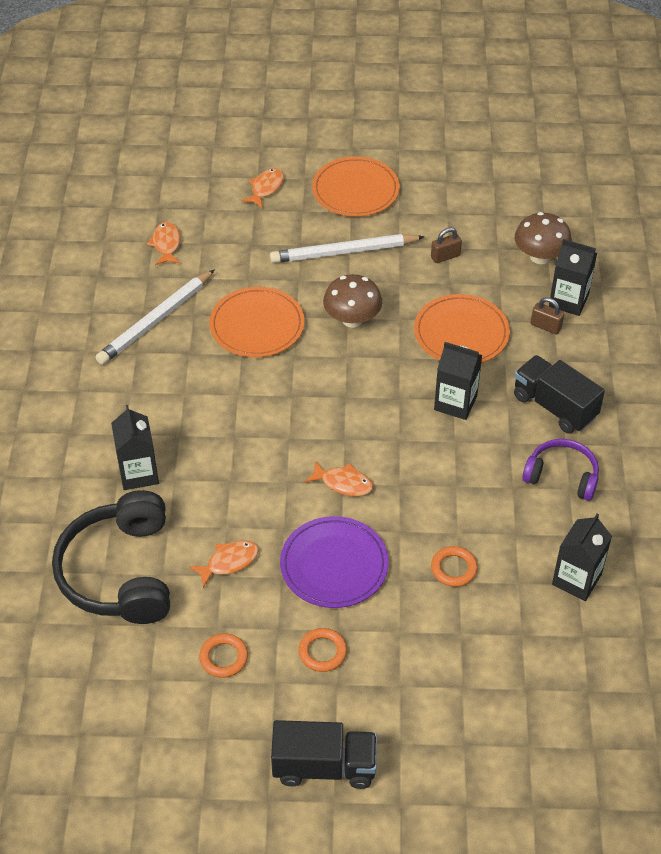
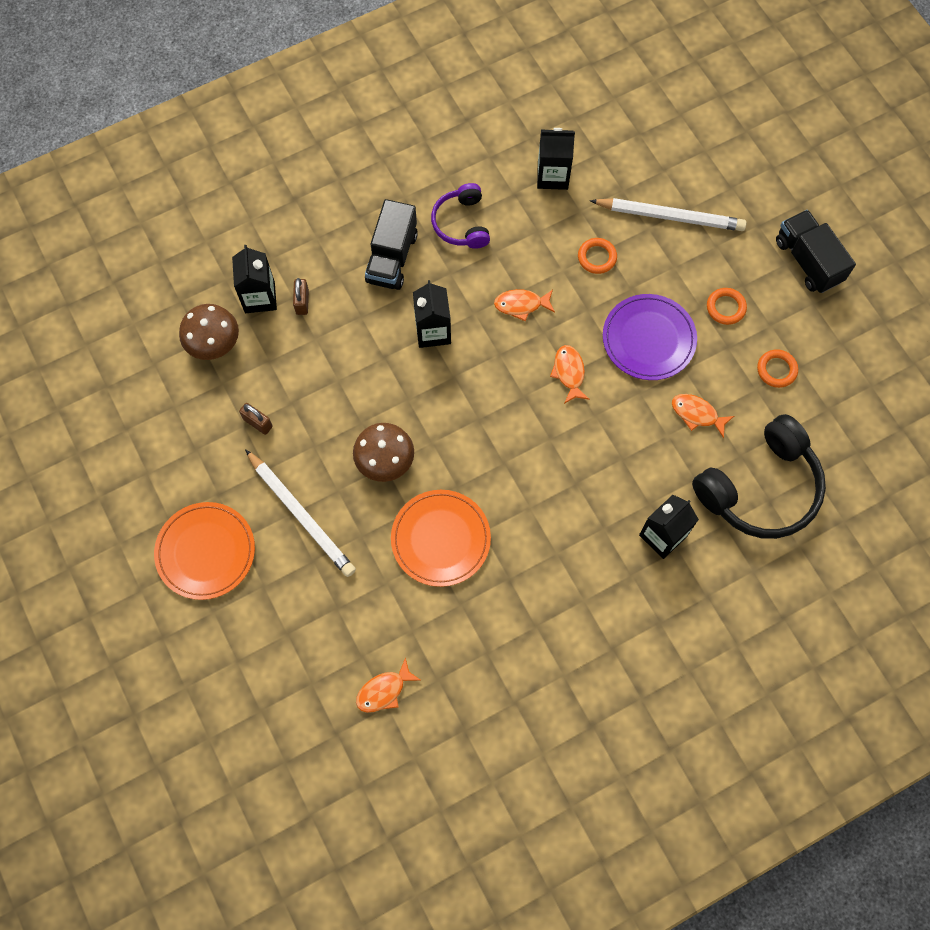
camera: 120 degrees left, 20 degrees up
(155, 321) = (488, 634): white pencil -> white pencil (670, 216)
(266, 188) = (249, 642): orange fish -> orange fish (521, 305)
(461, 333) = (349, 364): orange plate -> none

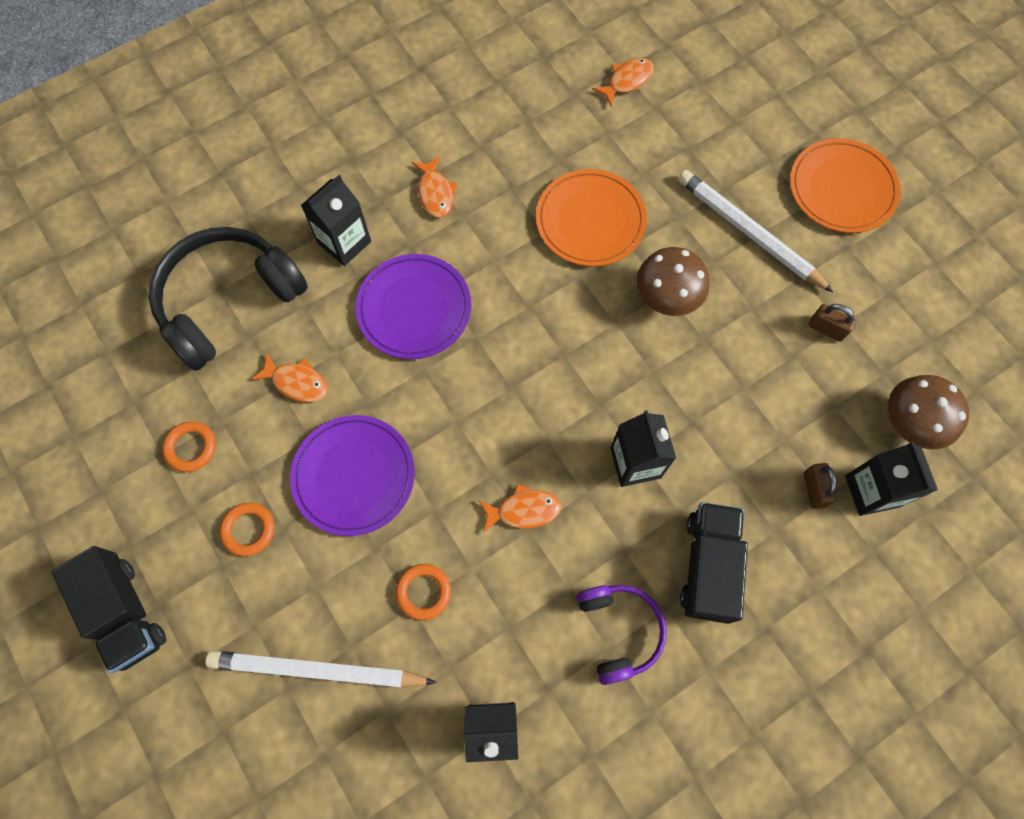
camera: 175 degrees right, 0 degrees up
(569, 373) = (456, 422): orange fish -> orange fish (435, 193)
(601, 469) = (414, 308): none -> purple plate

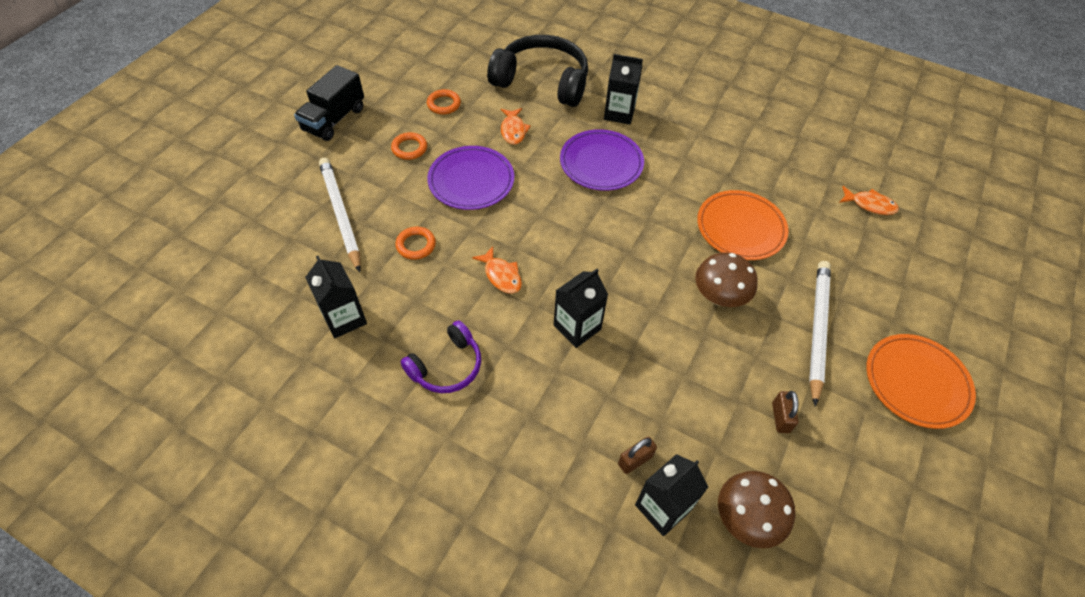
camera: 60 degrees right, 15 degrees down
(435, 193) = (689, 140): orange fish -> none
(708, 566) = (526, 406): black truck -> none

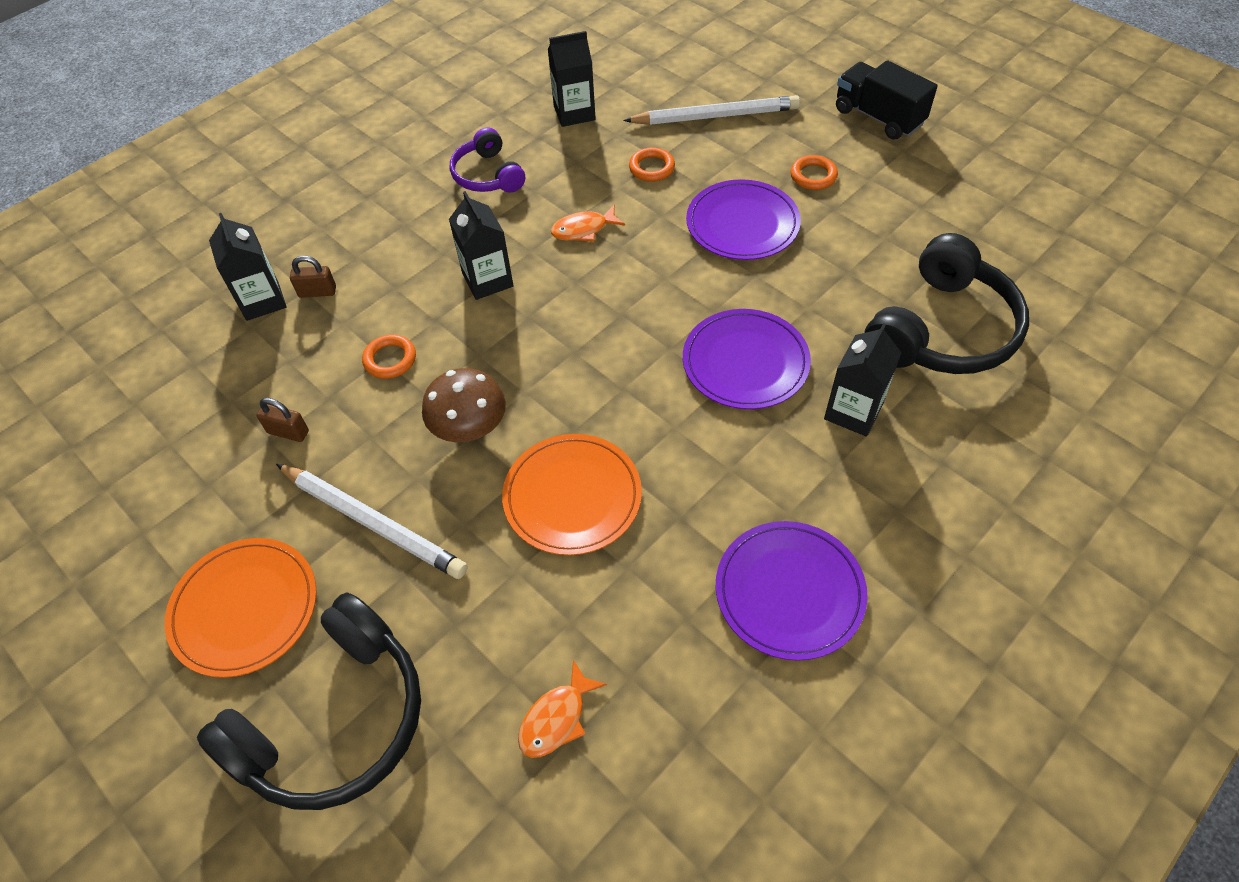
camera: 110 degrees right, 0 degrees up
(444, 104) = (898, 215): orange ring -> orange ring (390, 359)
(513, 130) = (831, 278): orange fish -> none
(635, 460) = (317, 292): brown padlock -> brown padlock turned 75 degrees counterclockwise
(746, 127) = (789, 592): none -> purple plate
(746, 518) = (212, 362): brown mushroom -> none
(939, 303) = (335, 719): none -> black headphones

